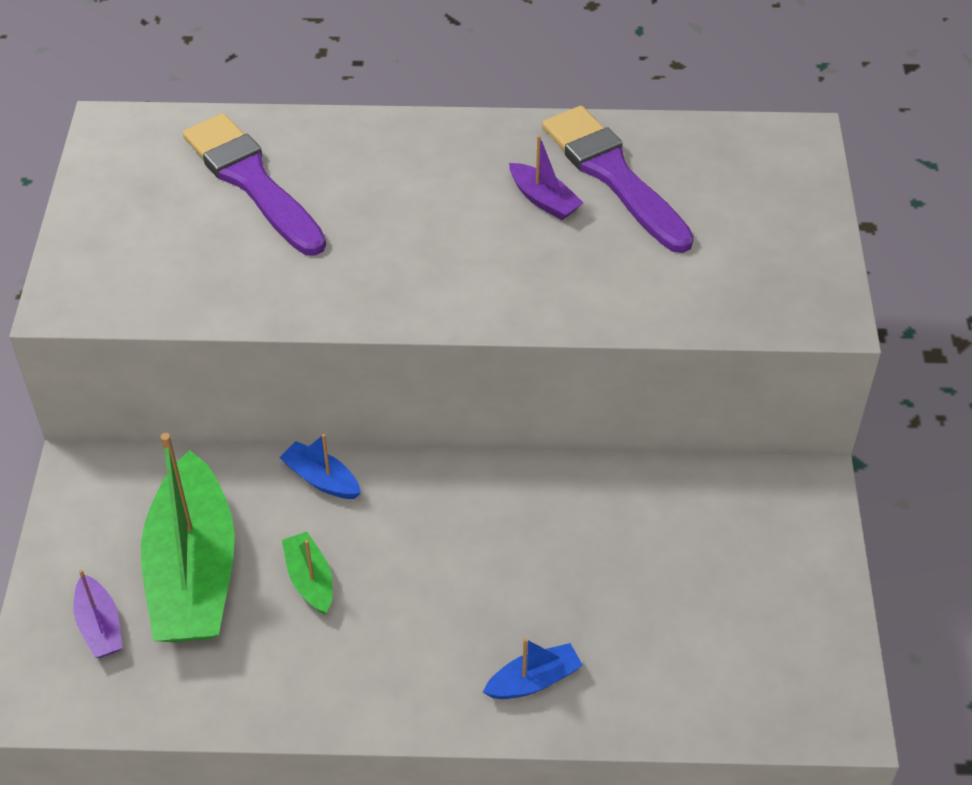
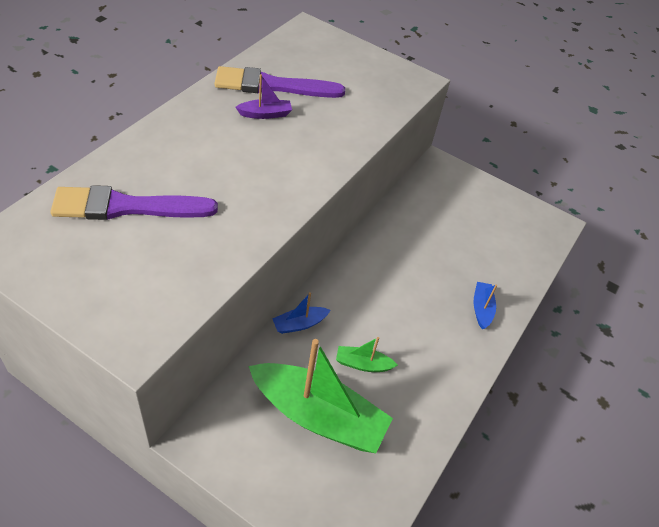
camera: 65 degrees left, 0 degrees up
(100, 626) = (323, 484): purple boat -> none

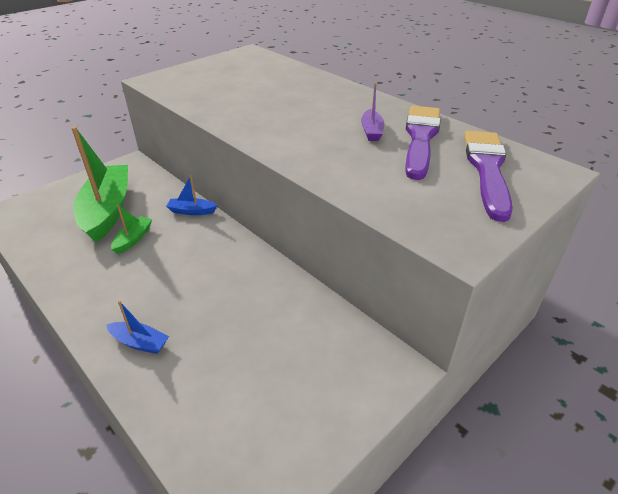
camera: 110 degrees right, 10 degrees down
(127, 207) = (266, 79): purple brush -> purple brush (487, 169)
(299, 324) = (192, 211): blue boat -> blue boat turned 75 degrees counterclockwise
(318, 416) = (107, 210): green boat -> green boat turned 135 degrees clockwise

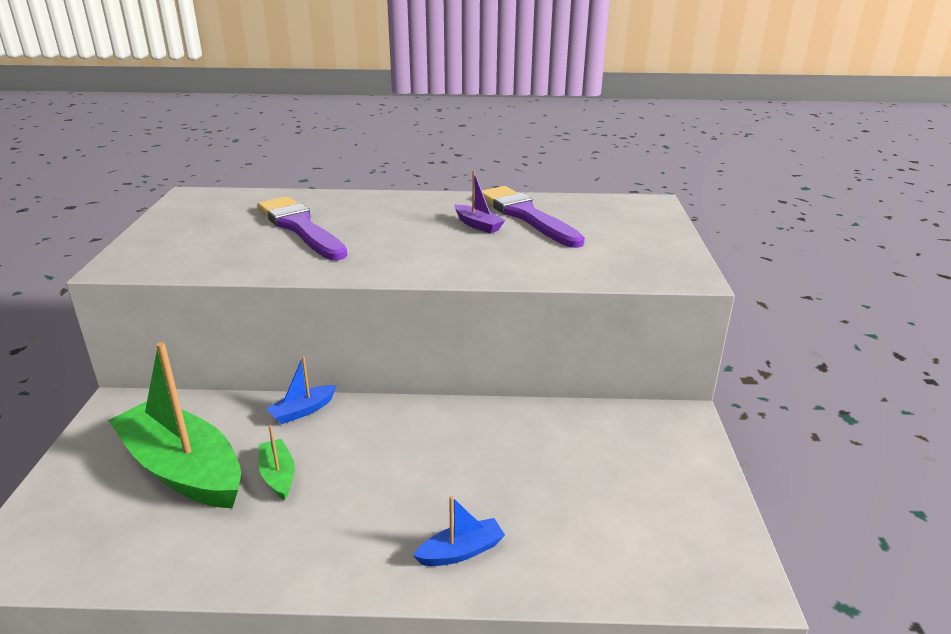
camera: 45 degrees left, 10 degrees down
(487, 169) = (611, 219): purple brush -> purple brush (300, 227)

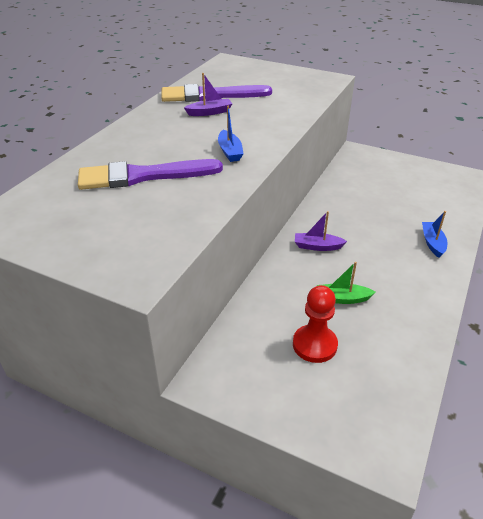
camera: 65 degrees left, 10 degrees up
(183, 469) = (314, 345): green boat -> red pawn
(302, 411) = (275, 277): blue boat -> blue boat (230, 152)
(384, 431) = (317, 246): none -> purple boat

